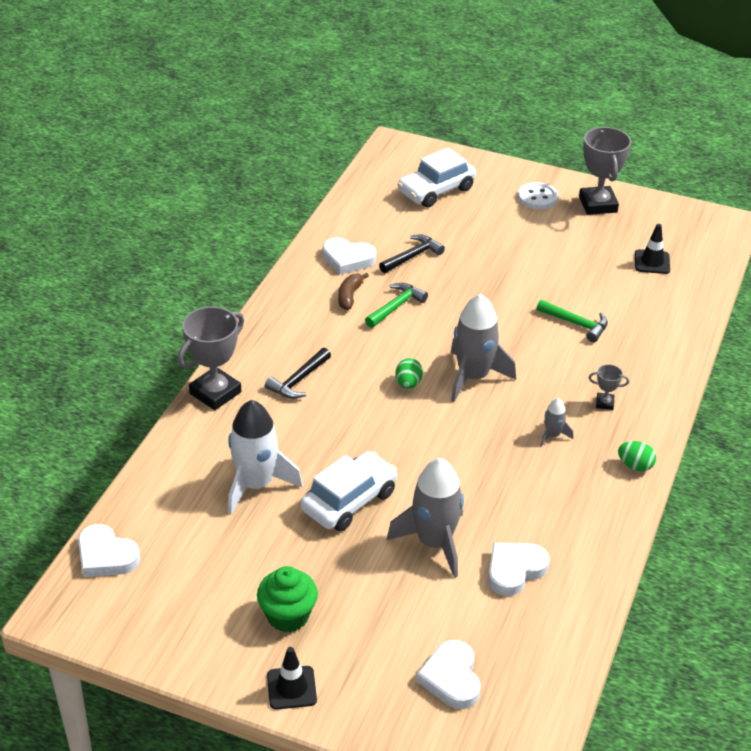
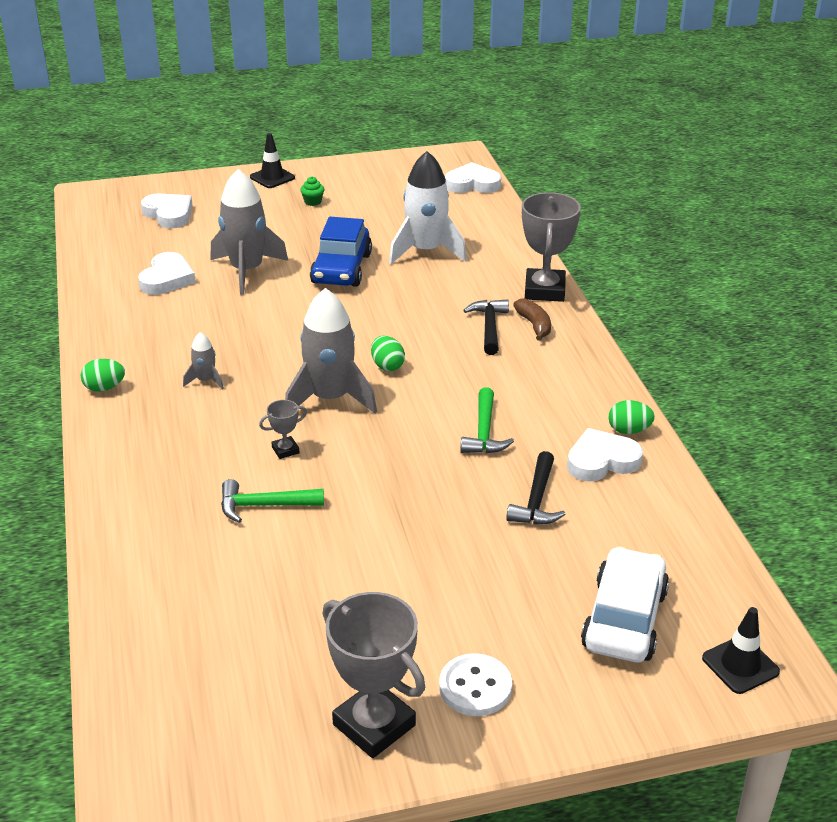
camera: 145 degrees right, 5 degrees down
(288, 616) = (313, 202): green cupcake -> green cupcake, size x0.50
(307, 267) = (629, 430): none -> green egg
(349, 296) = (545, 421): brown banana -> brown banana (534, 325)
(349, 501) = (341, 269): white car -> blue car
(604, 403) = (171, 431): grey trophy -> grey trophy (285, 450)
(652, 262) = (221, 650): black traffic cone -> black traffic cone (740, 665)

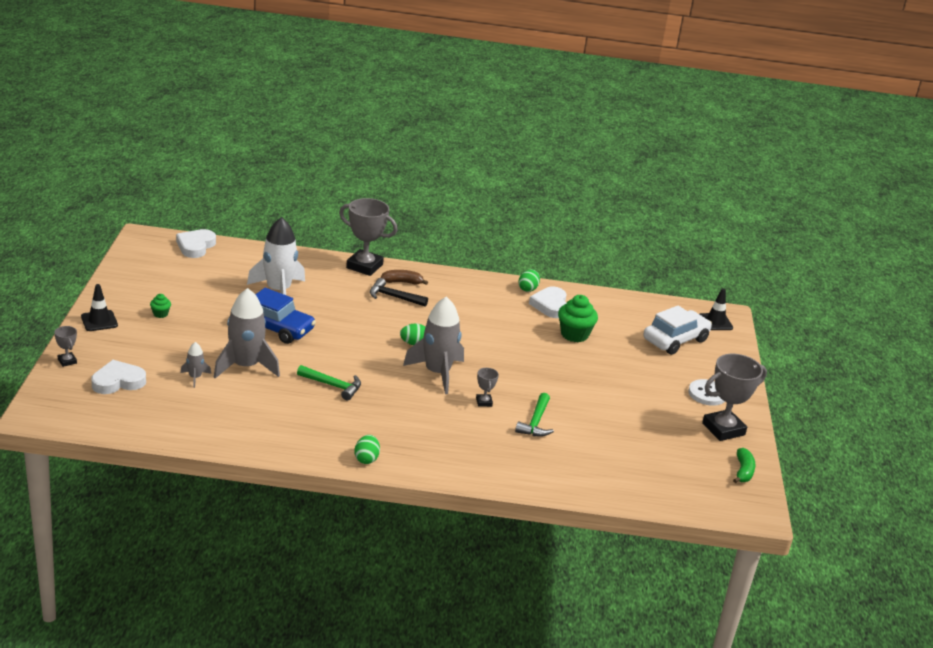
camera: 75 degrees left, 5 degrees down
(167, 279) = (228, 403): white heart -> none
(187, 183) = (67, 361): none -> grey trophy
(205, 380) = (385, 415): grey rocket -> grey rocket (195, 377)
(254, 770) = (743, 471): none -> green banana
(484, 432) = (504, 331): green hammer -> green hammer (333, 386)
(536, 500) = (574, 335): black hammer -> green cupcake
(624, 619) = (675, 340): white car -> white car turned 105 degrees clockwise

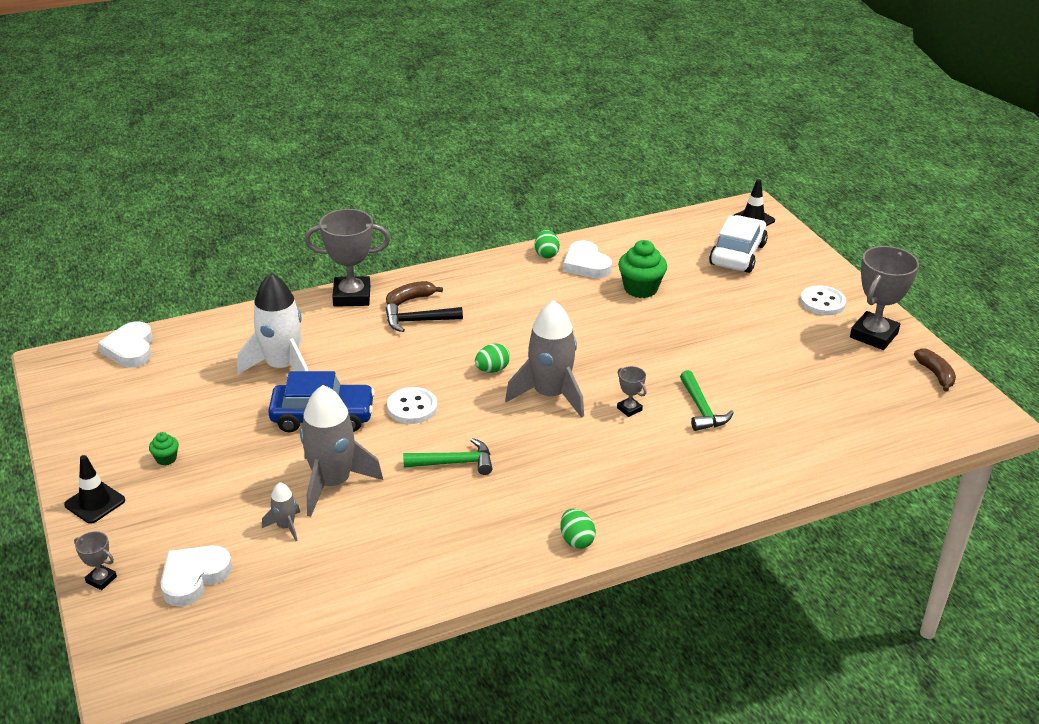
camera: 25 degrees left, 5 degrees up
(338, 345) = (412, 407): none -> white button
(743, 471) = (935, 374): green banana -> brown banana

